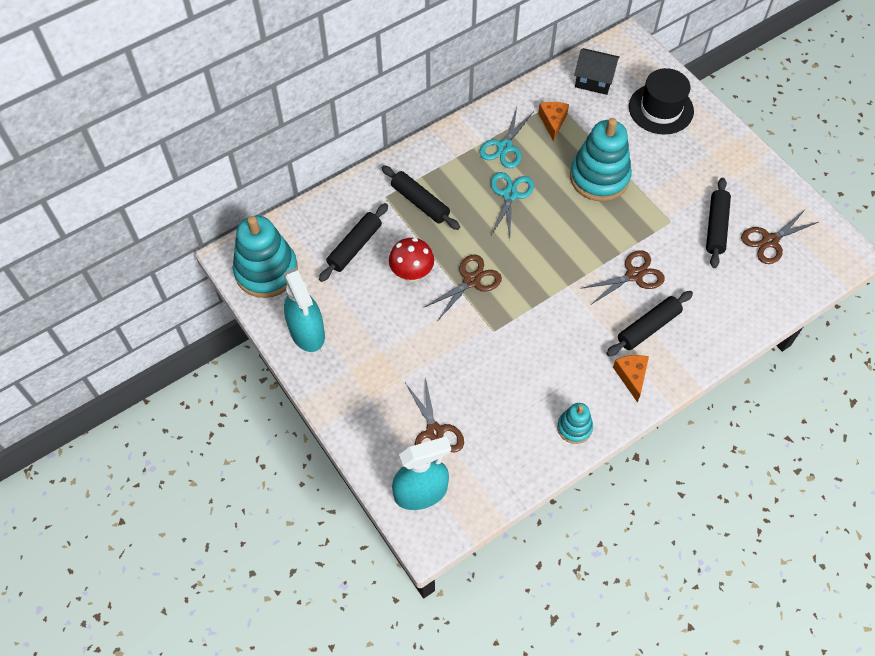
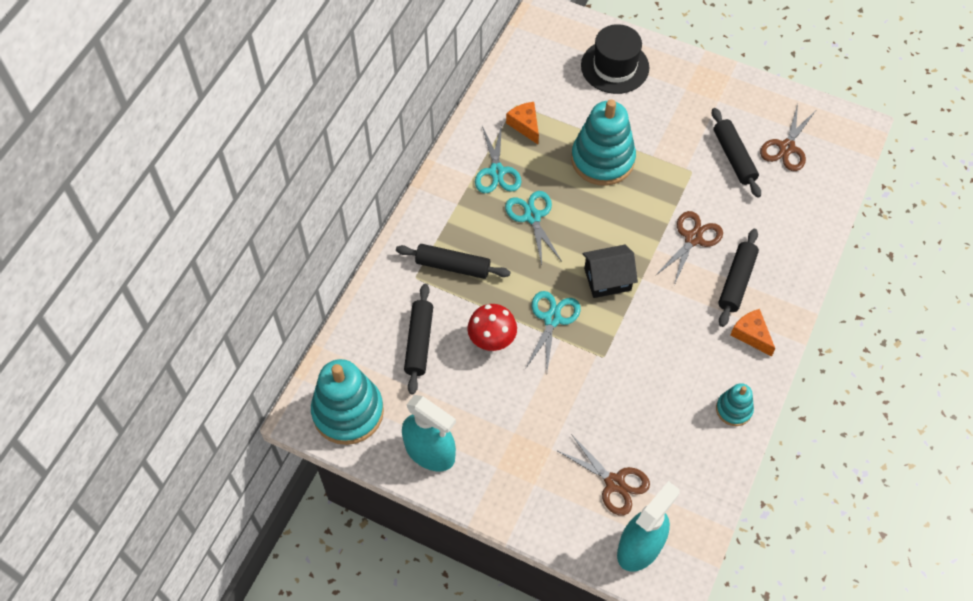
camera: 30 degrees left, 0 degrees up
(471, 281) = (552, 319): brown scissors -> turquoise scissors
(594, 80) = (536, 66): black house -> black house (607, 279)

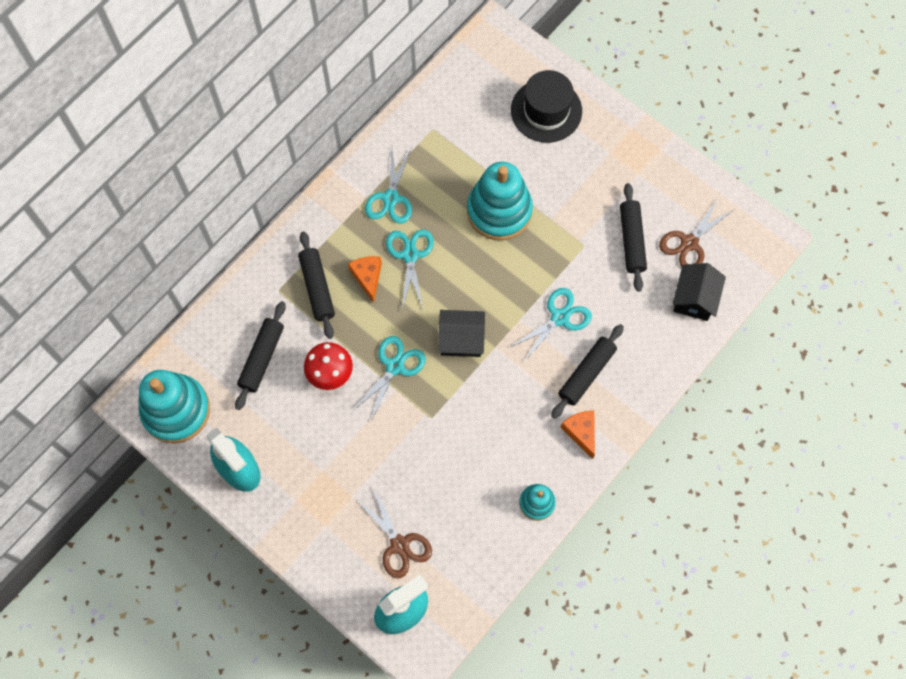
camera: 15 degrees right, 10 degrees up
(453, 266) = (317, 288): black rolling pin -> black rolling pin turned 45 degrees clockwise
(525, 125) = (435, 154): orange cheese -> orange cheese (367, 277)
(693, 238) = (560, 318): brown scissors -> turquoise scissors
(810, 193) = (694, 298): none -> black house

